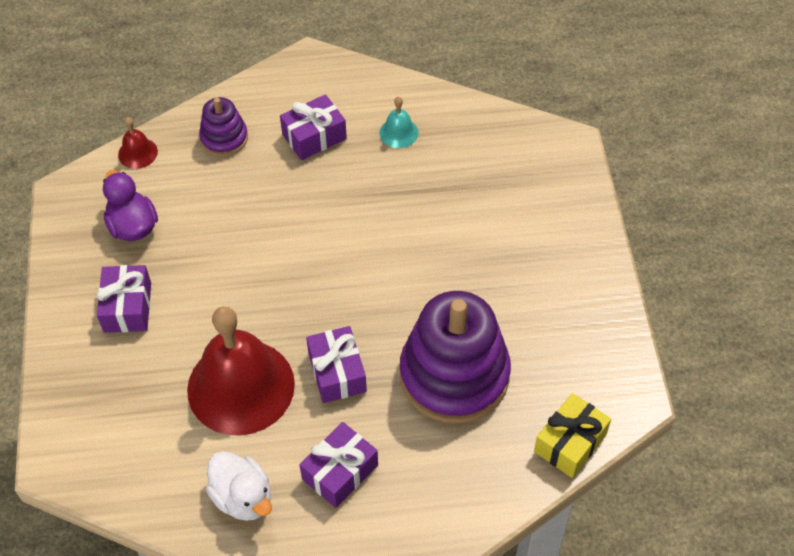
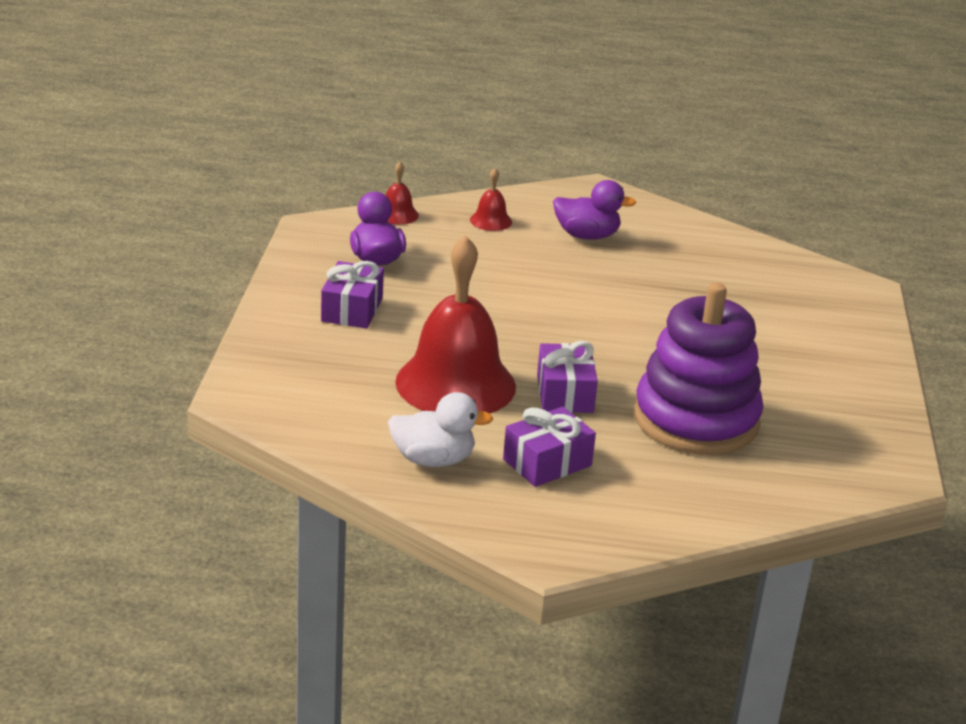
camera: 10 degrees right, 25 degrees down
(224, 138) = (491, 221): purple stacking toy -> red bell
(243, 497) = (433, 460): white duck -> white duck turned 60 degrees counterclockwise
(314, 136) = (587, 236): purple gift -> purple duck
(398, 132) = (679, 248): turquoise bell -> none
(570, 442) = (818, 492): yellow gift -> none

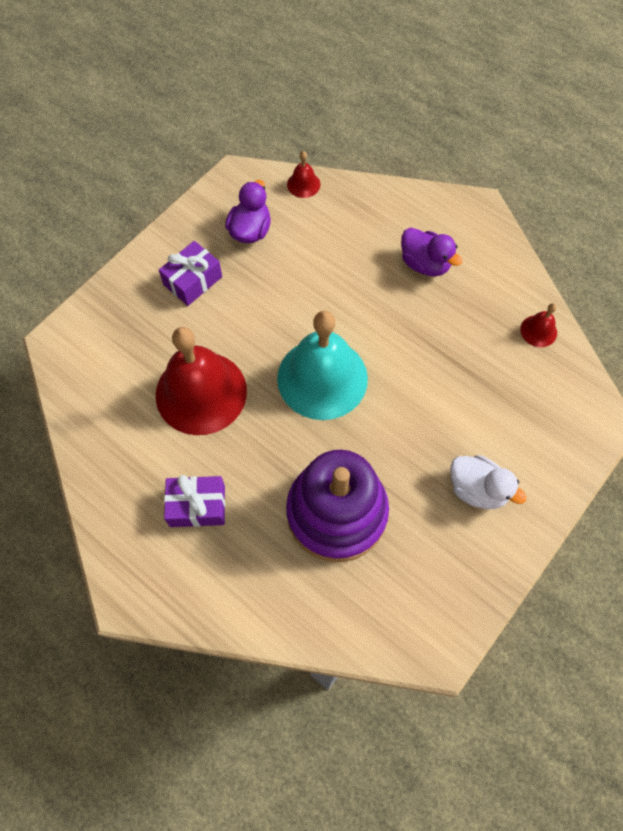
camera: 35 degrees right, 35 degrees up
(433, 460) = (127, 465): white duck -> white duck (477, 489)
(491, 221) = (366, 217): red bell -> red bell (538, 331)
(564, 394) = (266, 438): purple gift -> none
(574, 336) = (322, 378): none -> turquoise bell

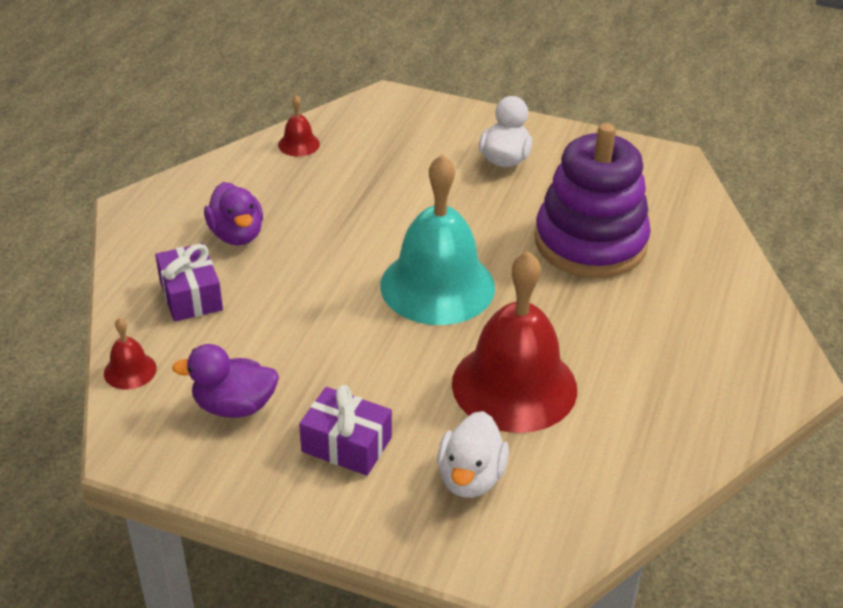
camera: 110 degrees left, 25 degrees down
(136, 339) = (470, 477): none -> white duck
(197, 506) = (656, 348): purple gift -> purple gift (191, 295)
(425, 264) = (236, 235): purple duck -> purple duck turned 135 degrees clockwise

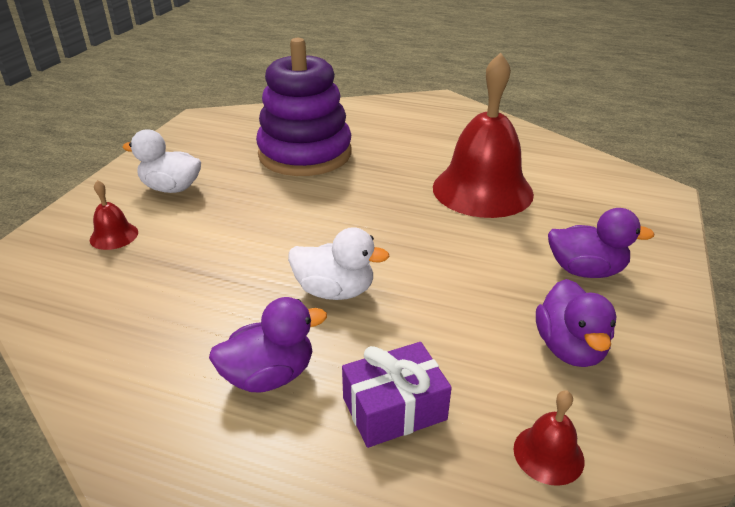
camera: 90 degrees left, 5 degrees down
(299, 144) = (77, 331): red bell -> red bell (114, 236)
(346, 444) = (585, 270): purple gift -> purple duck
(437, 286) = (363, 225): turquoise bell -> none
(470, 477) = (588, 209): white duck -> white duck (335, 291)

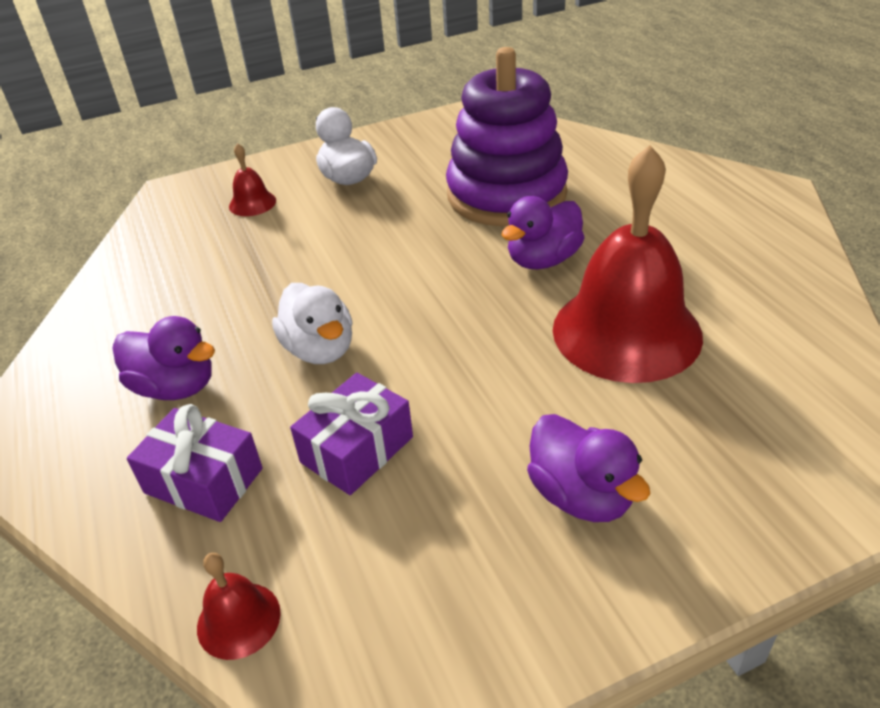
camera: 50 degrees right, 5 degrees up
(453, 325) = (357, 450): none -> purple gift
(569, 348) = (417, 555): purple duck -> purple duck (543, 260)

